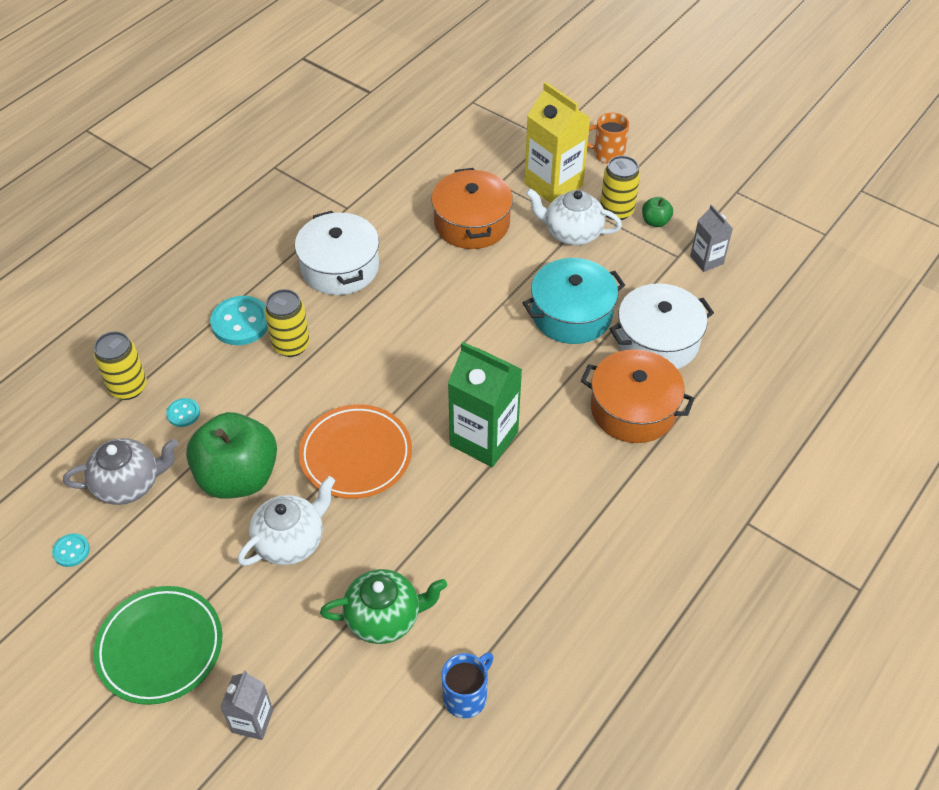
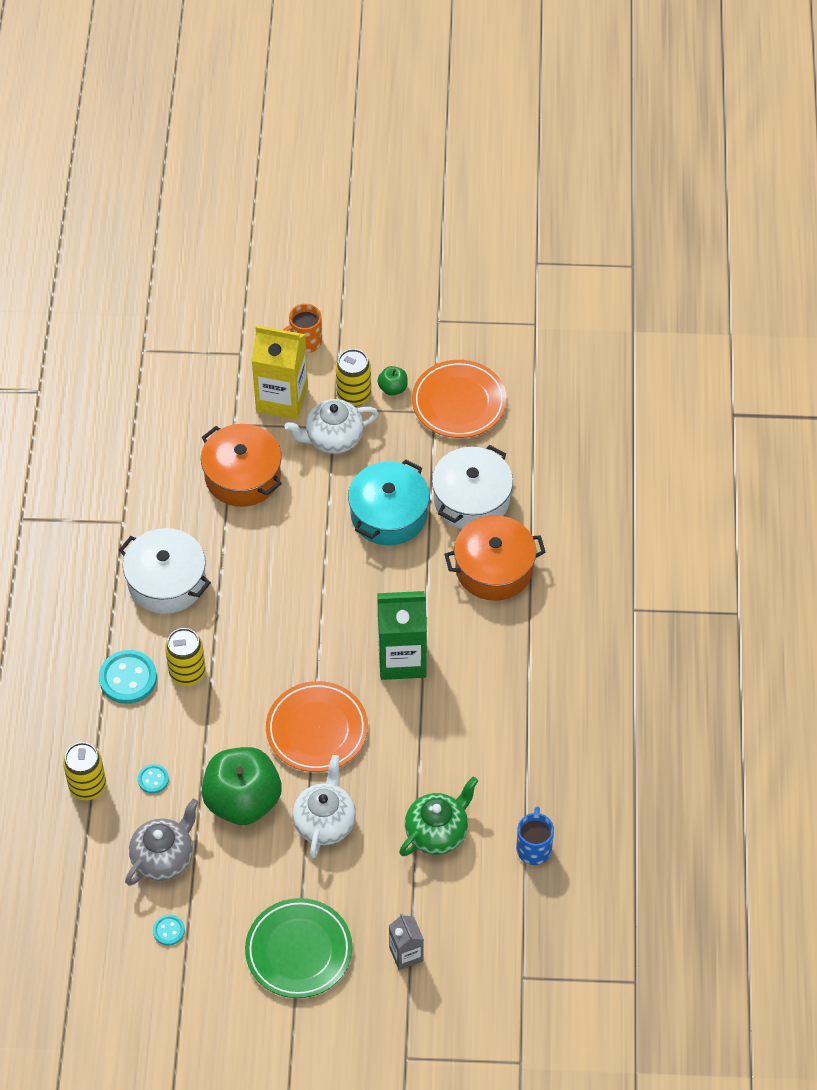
camera: 35 degrees left, 5 degrees up
(706, 260) = (459, 402): grey carton -> orange plate

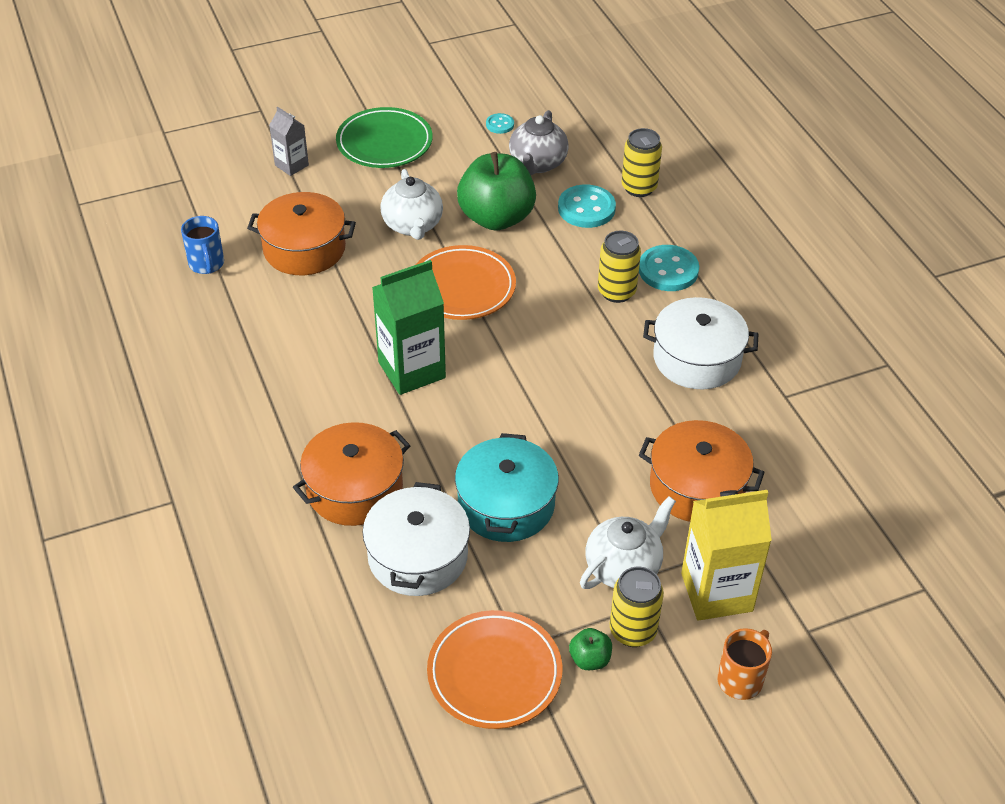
camera: 155 degrees right, 10 degrees down
(153, 779) = (586, 208): turquoise button -> turquoise button, size x1.91
(437, 832) = (304, 249): green teapot -> orange pot

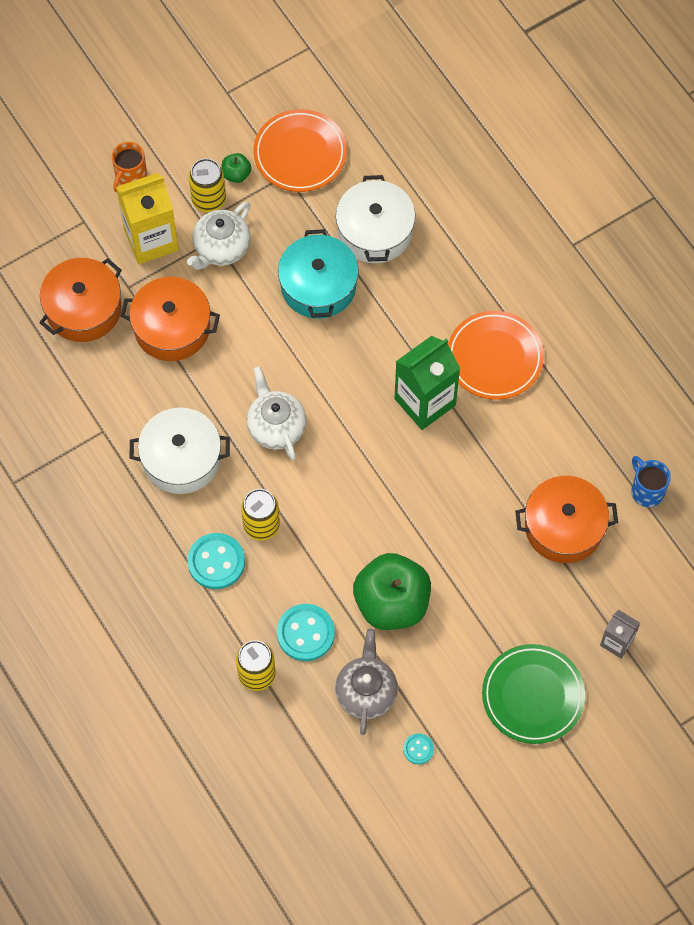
camera: 170 degrees right, 20 degrees up
(354, 489) = (438, 279): orange pot -> orange pot (83, 309)
(413, 226) = (470, 577): white teapot -> white teapot (276, 426)
(462, 287) = (404, 505): orange plate -> orange plate (494, 358)

